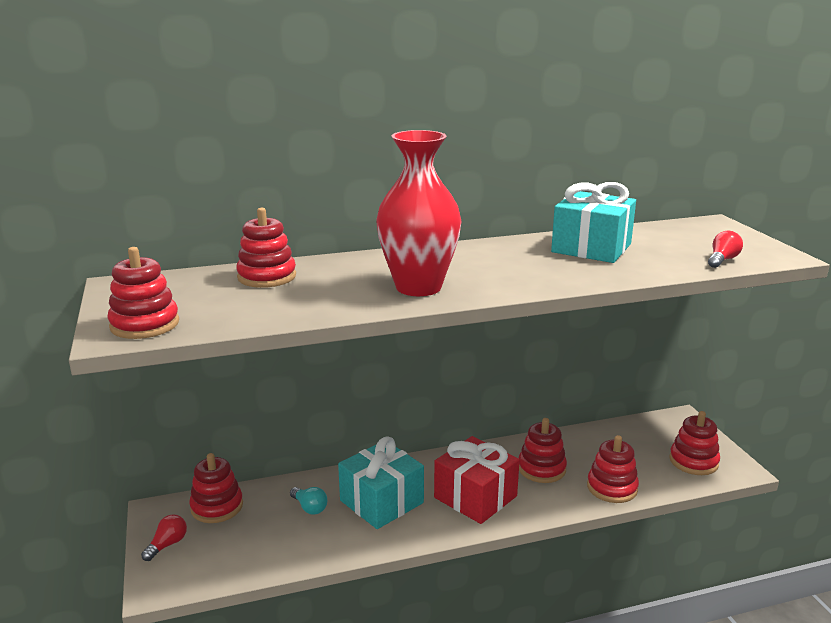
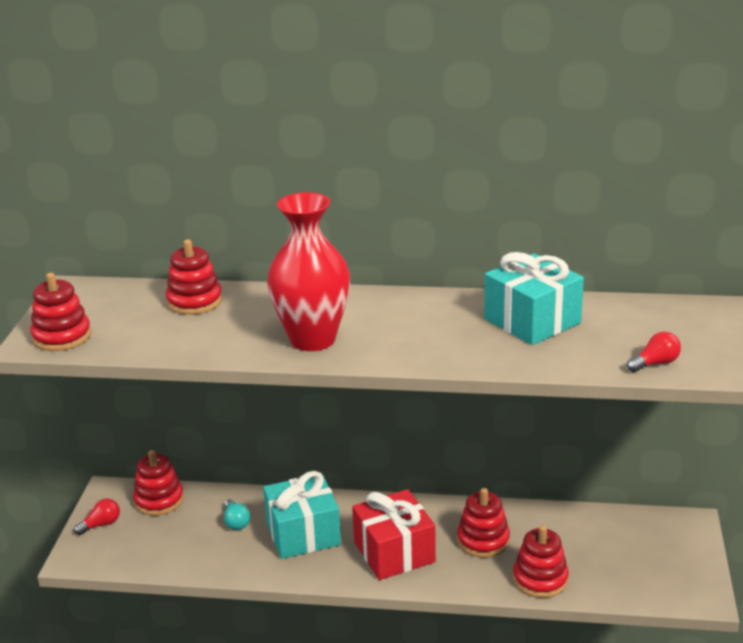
camera: 25 degrees right, 5 degrees up
(693, 461) = (657, 575): red stacking toy -> none

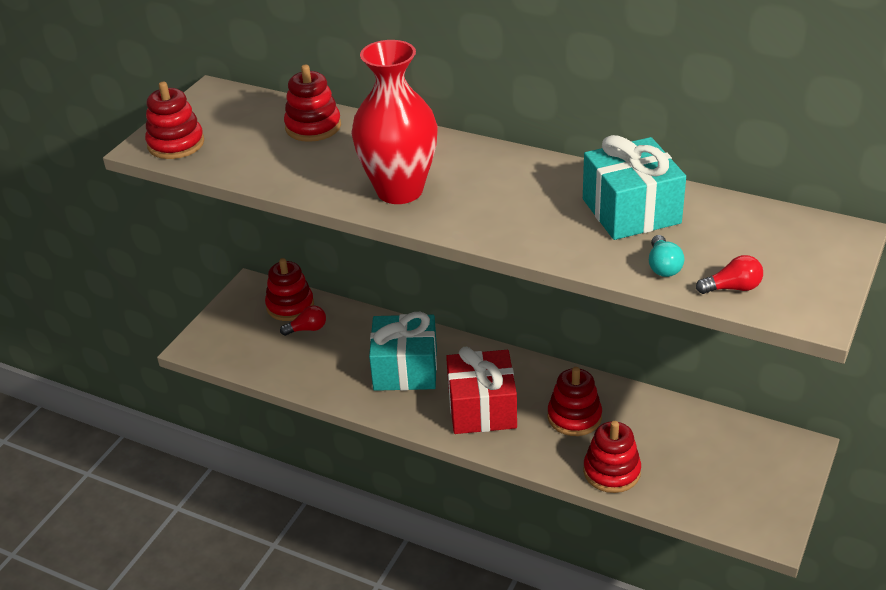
camera: 20 degrees right, 10 degrees up
(101, 524) = (230, 319): red light bulb -> red light bulb (307, 329)
(236, 522) = (349, 343): turquoise light bulb -> turquoise light bulb (663, 266)

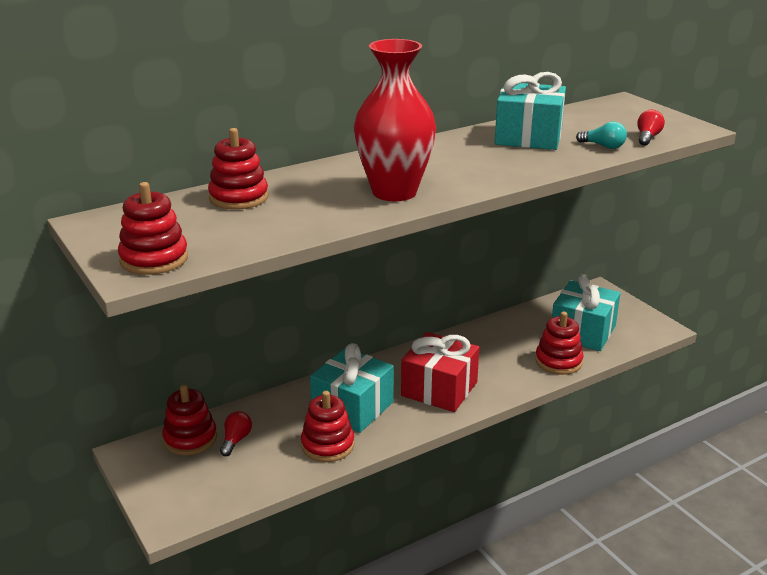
camera: 60 degrees left, 10 degrees down
(574, 417) = (489, 354): red stacking toy -> red stacking toy (327, 445)
(691, 469) = (583, 332): none -> turquoise gift

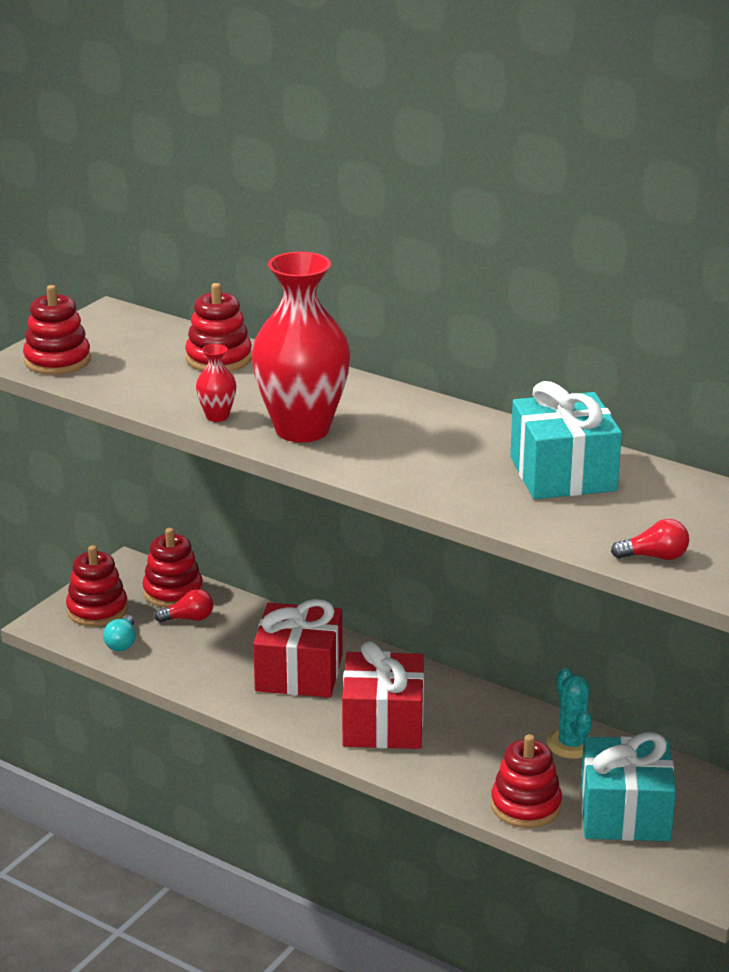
camera: 65 degrees right, 0 degrees up
(327, 445) = (219, 677): red stacking toy -> red stacking toy (97, 610)
(341, 215) = (217, 416): none -> red vase
(353, 407) = (299, 673): turquoise gift -> red gift
(506, 329) = (571, 744): none -> turquoise cactus
(603, 146) = (582, 529): turquoise light bulb -> turquoise light bulb (122, 643)

